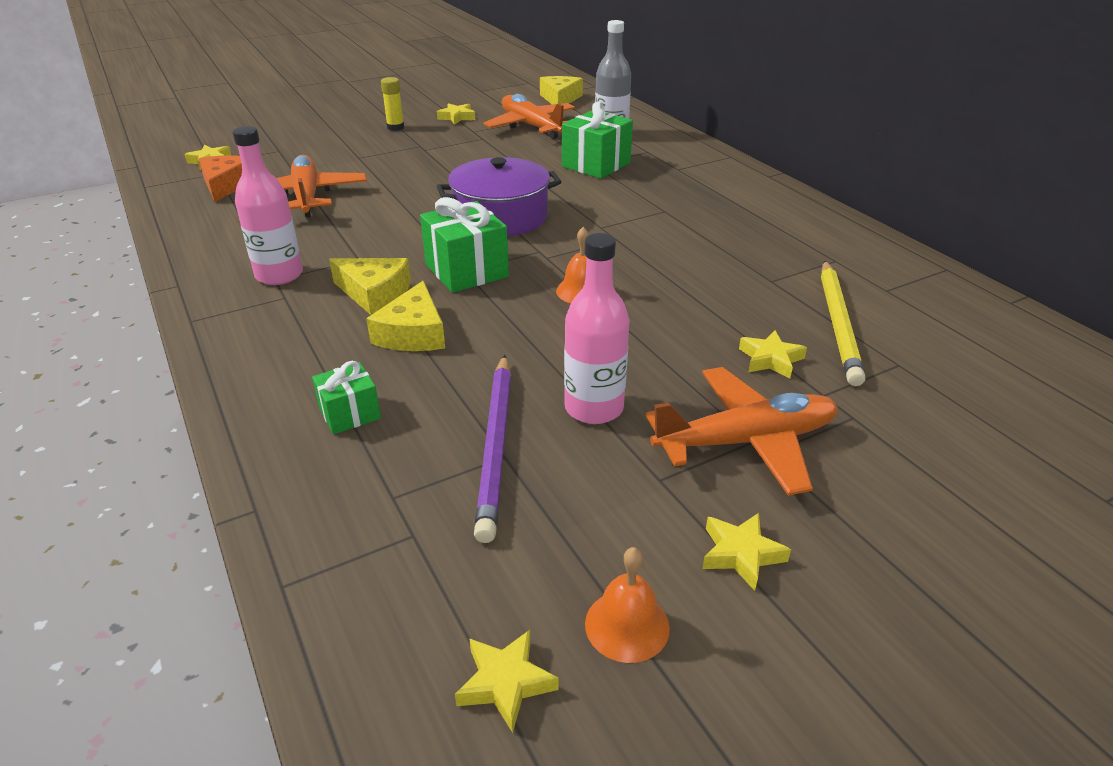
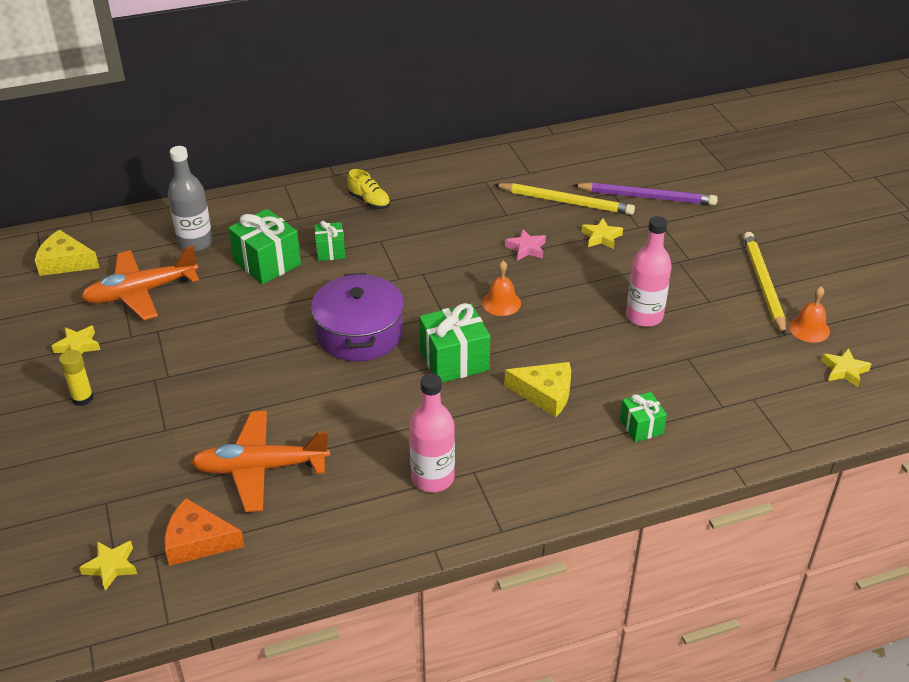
camera: 80 degrees left, 5 degrees up
(374, 293) = (479, 415): yellow cheese -> none
(496, 445) = (678, 361): purple pencil -> purple pencil (646, 197)
(631, 189) = (330, 251): none -> green gift
(704, 300) = (526, 248): none -> pink star
(733, 198) = (369, 201): none -> yellow shoe
(741, 554) = (763, 285): yellow star -> yellow pencil
(746, 441) = (679, 264): orange plane -> none

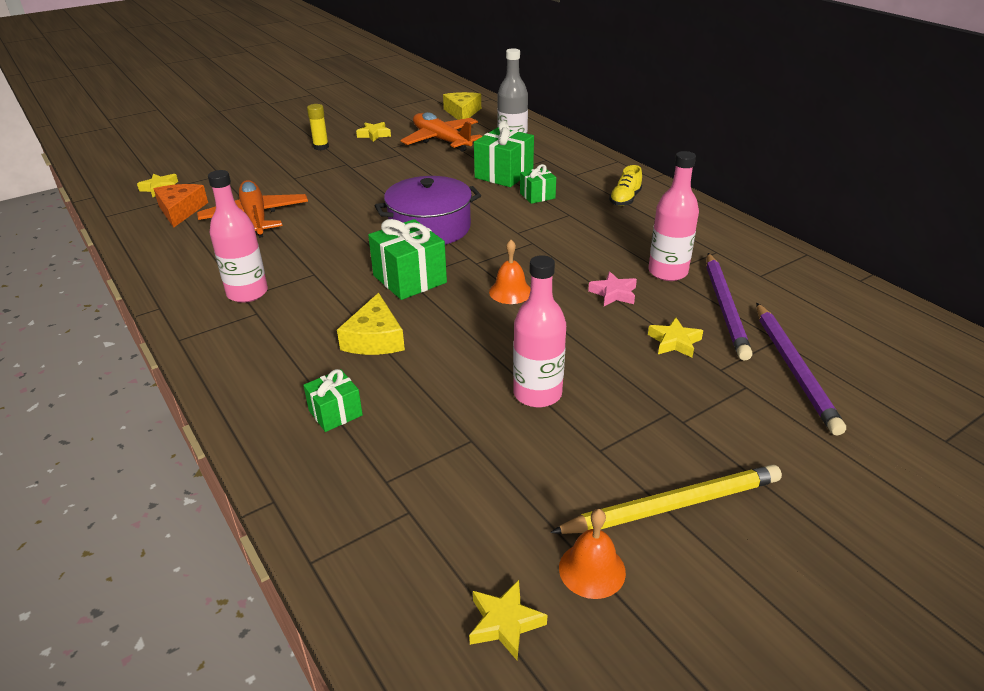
camera: 75 degrees right, 5 degrees down
(506, 213) = (667, 272): none -> pink bottle
(565, 202) = (724, 307): yellow pencil -> purple pencil

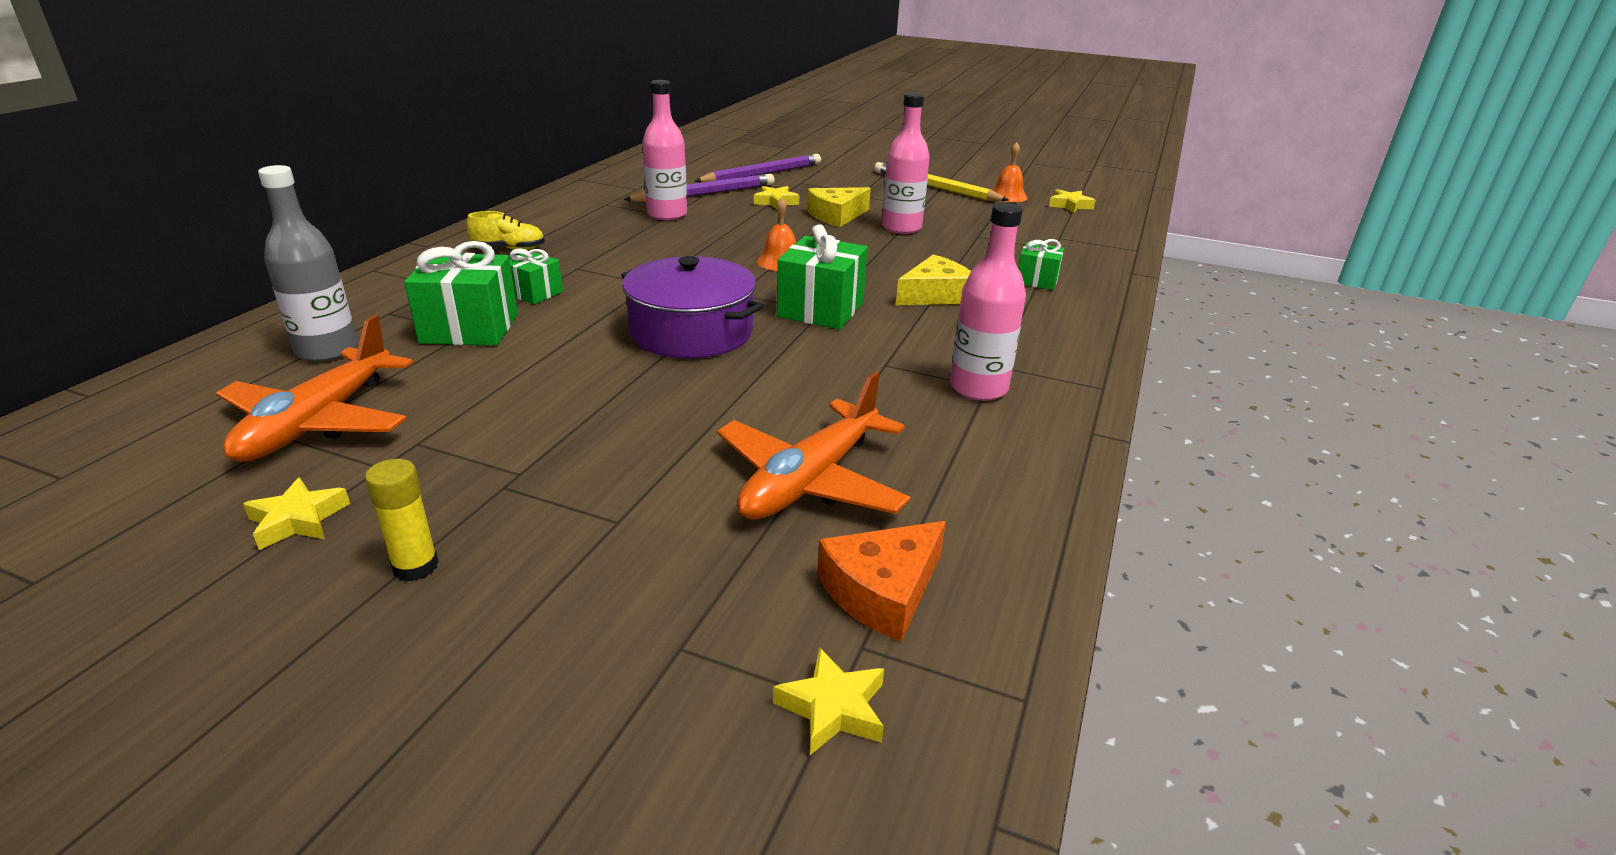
camera: 125 degrees left, 5 degrees down
(462, 112) = (103, 452): yellow cheese -> yellow cheese (836, 216)
(613, 293) = (730, 226): pink star -> none

